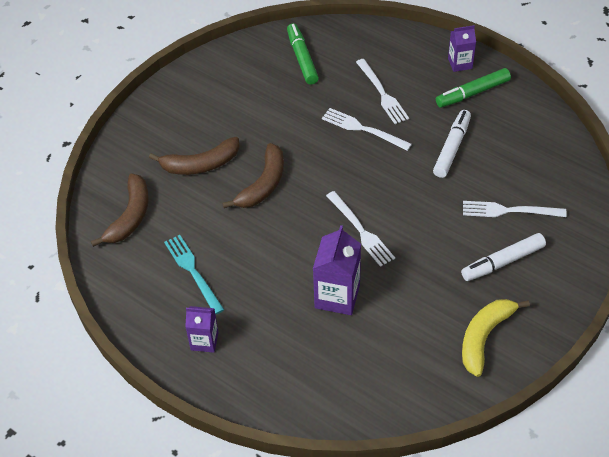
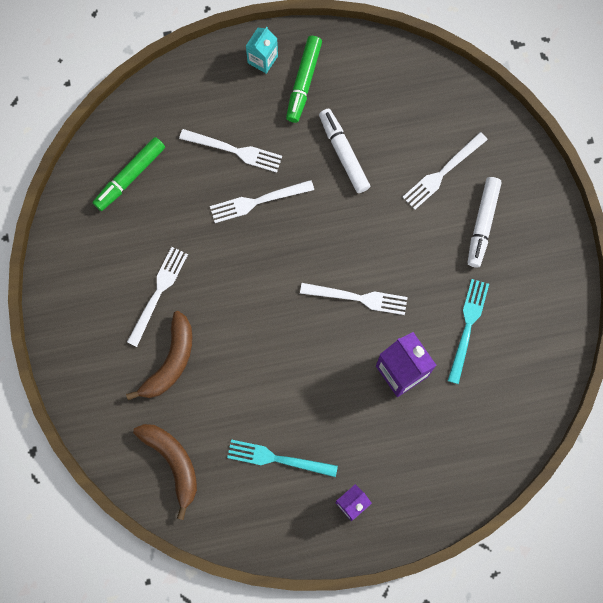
camera: 50 degrees left, 25 degrees up
(241, 125) = (158, 293): none -> white fork
(263, 184) = (240, 330): brown banana -> none
(302, 58) = (130, 176): green marker -> green marker turned 75 degrees counterclockwise
(416, 311) = (468, 326): none -> turquoise fork
(460, 63) = (262, 59): purple carton -> turquoise carton
(484, 337) = (532, 301): yellow banana -> none

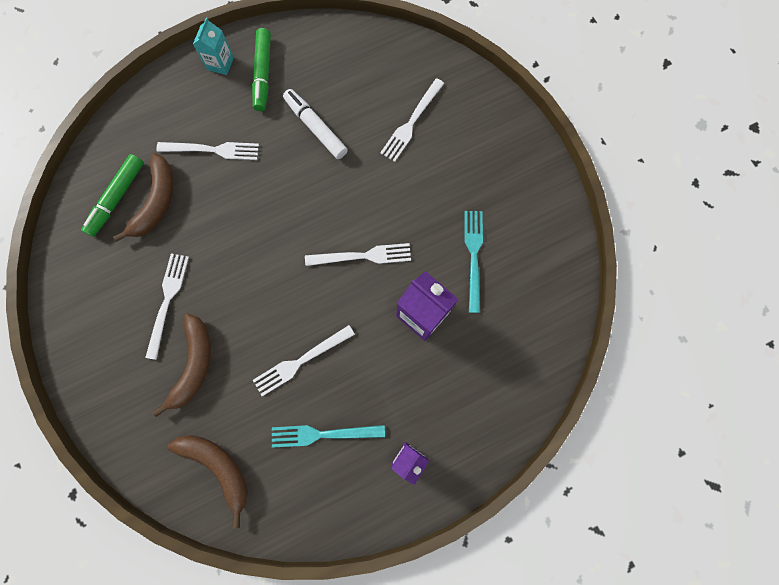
camera: 15 degrees left, 0 degrees up
(168, 190) = (157, 202): none -> brown banana
(257, 201) = (245, 190): white fork -> white fork (300, 361)
(482, 224) = (460, 159): white marker -> none

